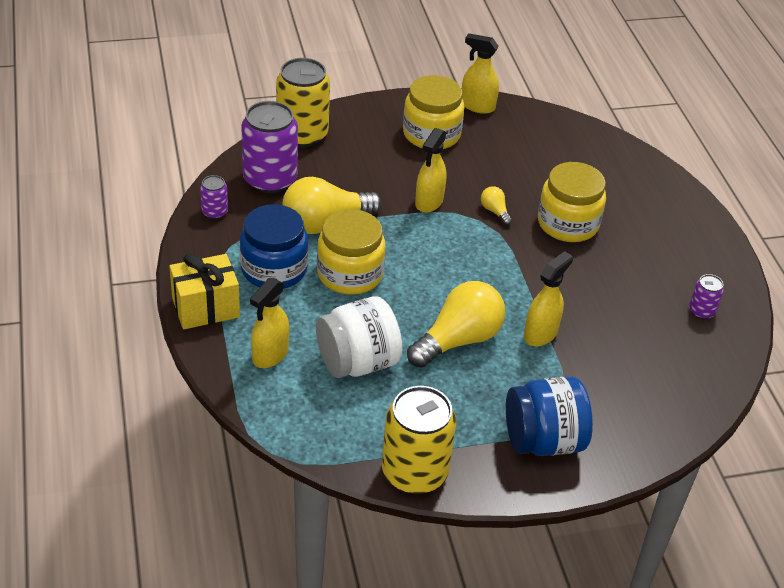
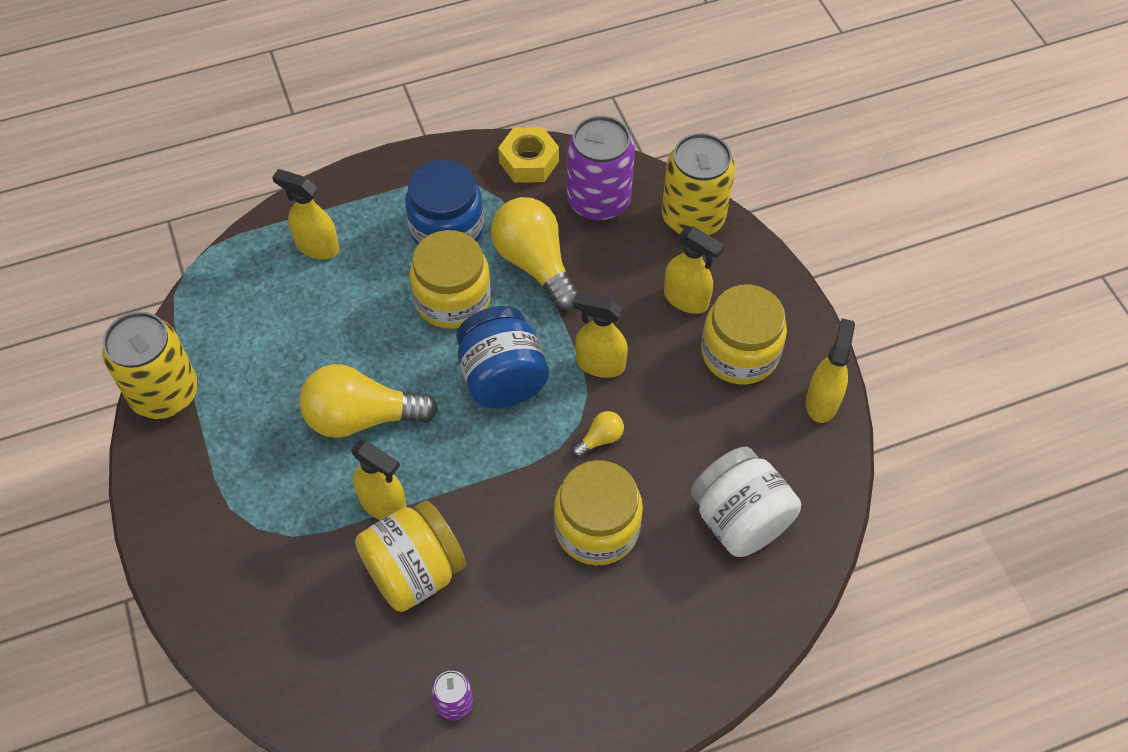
camera: 85 degrees right, 15 degrees up
(205, 308) = (378, 182): yellow gift -> none
(214, 212) = (529, 162): purple can -> yellow nut
(357, 362) = (315, 324): white jar -> white jar (739, 519)
(378, 150) = (686, 299): none -> yellow spray bottle
(458, 340) = (361, 417): yellow light bulb -> yellow light bulb turned 135 degrees clockwise
(543, 440) = (214, 514): blue jar -> blue jar (502, 378)
(599, 322) = (414, 571): none -> yellow jar

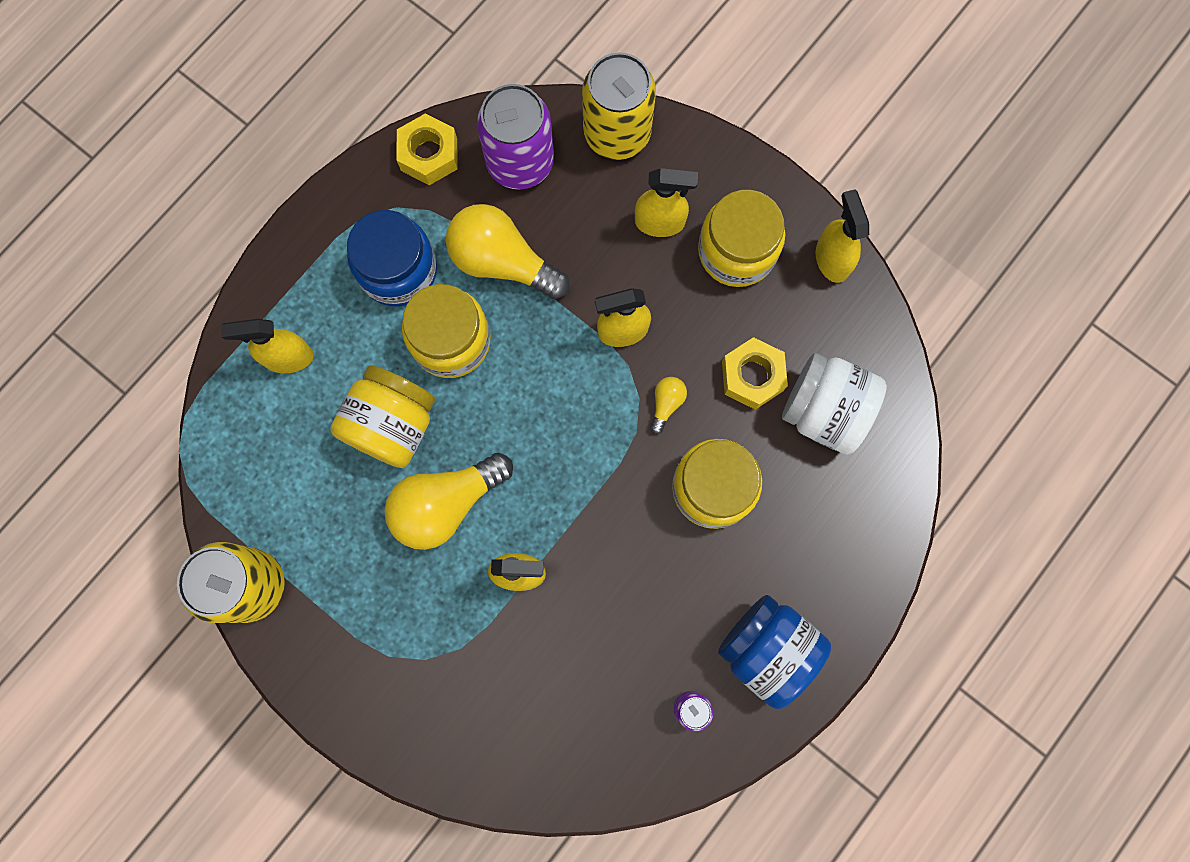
camera: 30 degrees left, 20 degrees up
(414, 571) = (585, 617): yellow jar -> yellow jar (392, 425)
(502, 378) = (546, 394): blue jar -> blue jar (766, 649)
(691, 457) = (752, 376): none -> yellow nut

